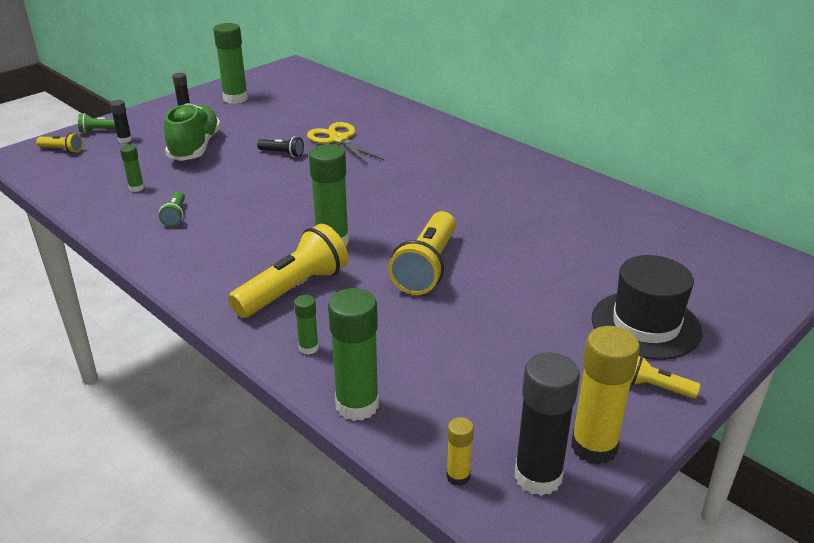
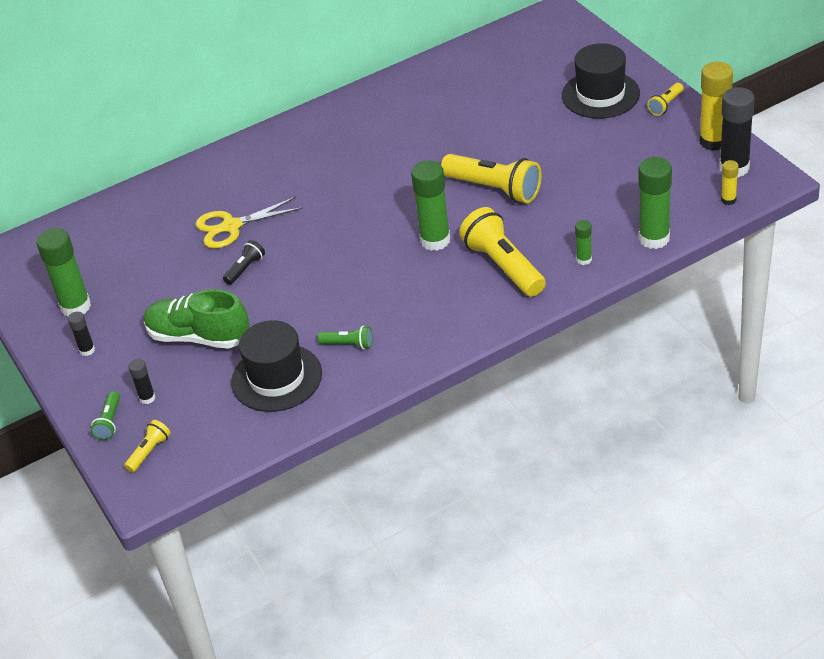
camera: 70 degrees left, 10 degrees up
(136, 188) = (276, 378): green glue stick -> black hat

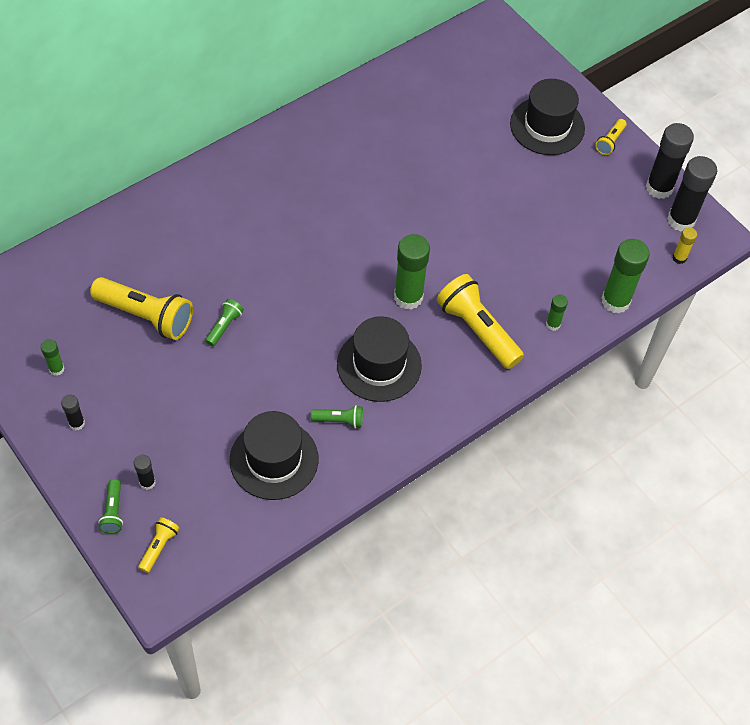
camera: 15 degrees left, 15 degrees up
(76, 306) = (56, 369): green glue stick -> green glue stick, size x0.50
(199, 337) = (189, 408): green shoe -> none
(231, 226) = (203, 273): yellow scissors -> none
(245, 269) = (224, 326): black flashlight -> green flashlight
(396, 297) = (379, 365): none -> black hat
(494, 189) = (458, 237): yellow flashlight -> yellow flashlight (146, 316)
(714, 141) = (659, 188): yellow glue stick -> black glue stick

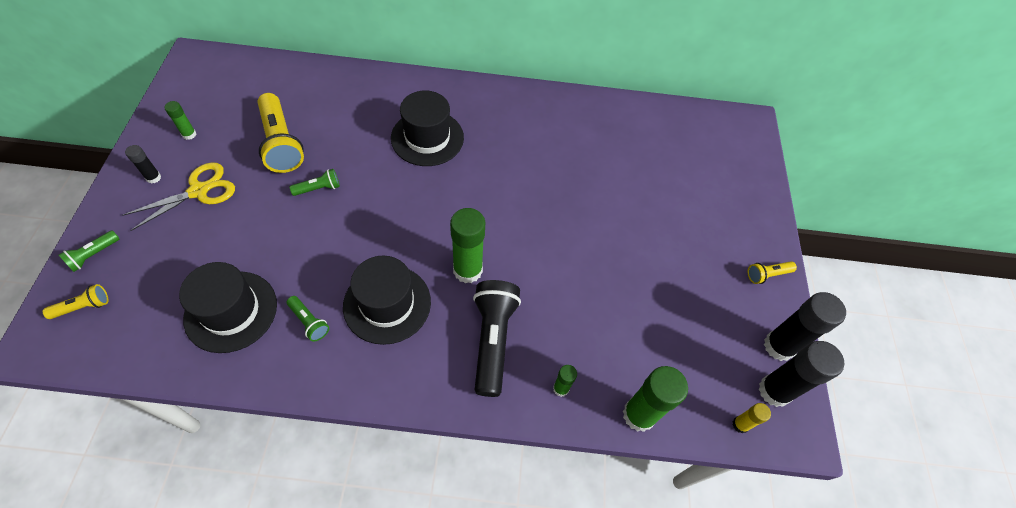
camera: 40 degrees right, 0 degrees up
(130, 403) = (199, 191): none -> yellow scissors
(147, 482) = (138, 254): black glue stick -> none
(477, 330) = (493, 340): yellow flashlight -> black flashlight
(547, 126) = (721, 224): black hat -> black hat (427, 138)

